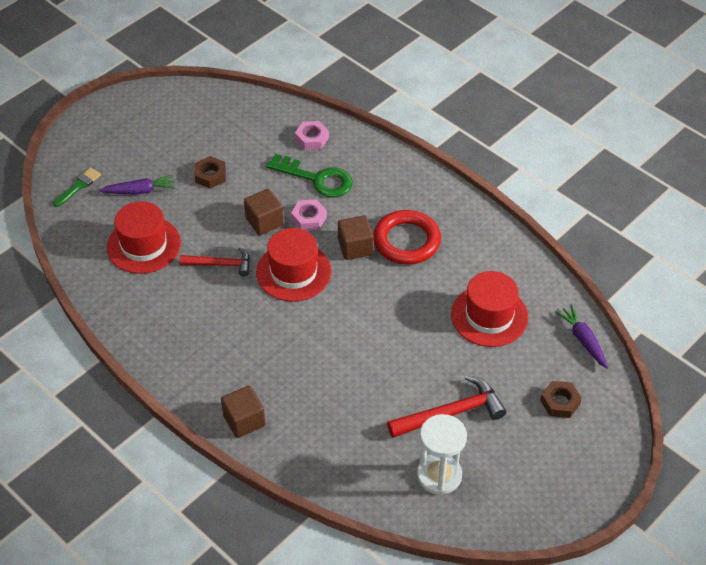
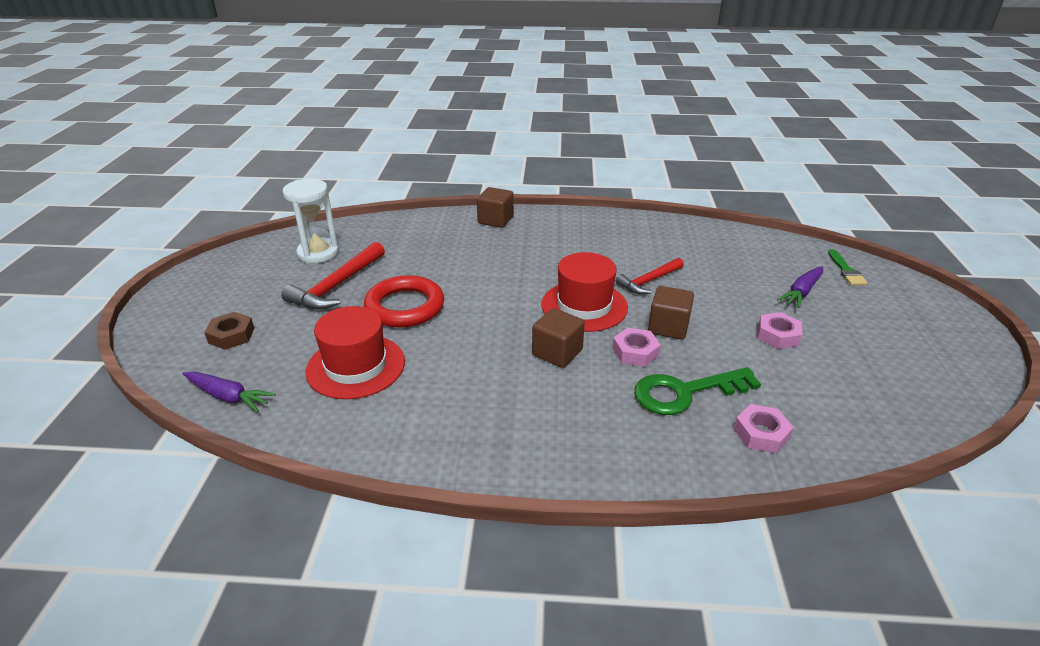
camera: 140 degrees right, 15 degrees down
(144, 245) = (724, 263): red hat -> none
(210, 175) = (778, 335): brown nut -> pink nut
(406, 241) = (513, 386): red ring -> red ring (405, 307)

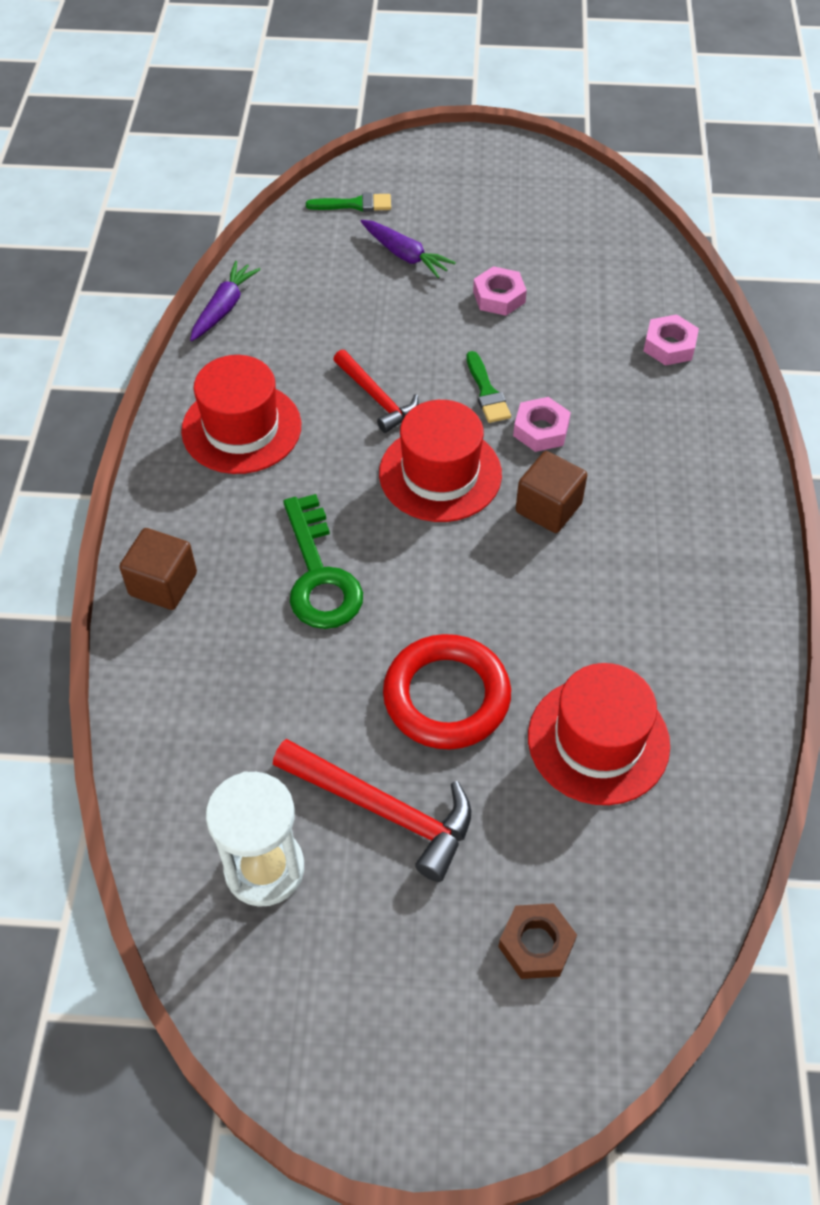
camera: 90 degrees left, 20 degrees up
(228, 397) = (683, 897): purple carrot -> purple carrot (224, 308)
(611, 236) = (241, 428): none -> red hat
(668, 327) = (487, 392): brown cube -> green brush
(685, 392) = (612, 394): green key -> green key (319, 575)

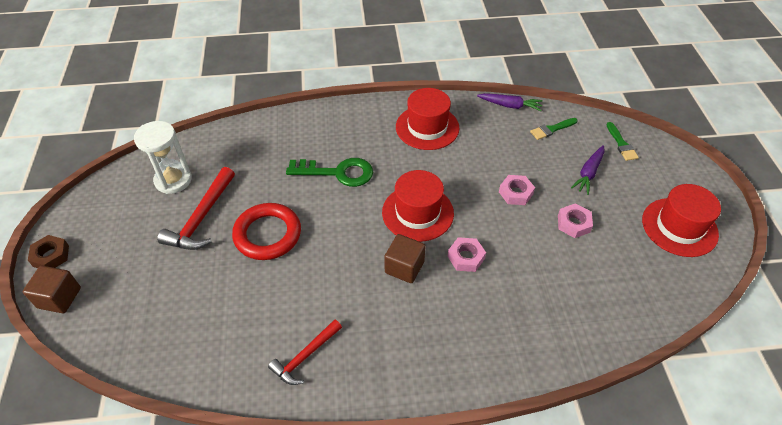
camera: 80 degrees right, 5 degrees down
(163, 584) = (323, 119): brown cube -> brown cube (59, 298)
(319, 575) = (338, 172): green key -> green key turned 150 degrees counterclockwise
(376, 398) = (466, 177): red hammer -> red hammer (305, 356)
(487, 392) = (488, 227): green brush -> green brush (551, 129)
(536, 944) = (125, 288): brown nut -> brown nut (51, 256)
(598, 740) = (243, 306): red hat -> red hat (679, 227)
(669, 346) = (569, 325): pink nut -> pink nut (515, 193)

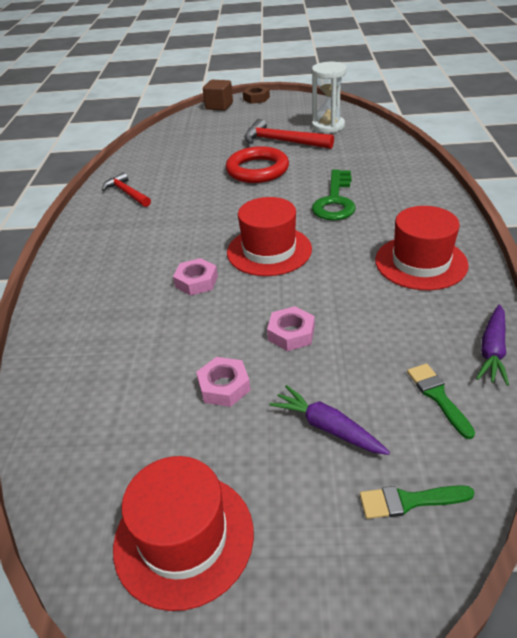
camera: 100 degrees right, 10 degrees down
(404, 267) = (197, 240): brown cube -> none

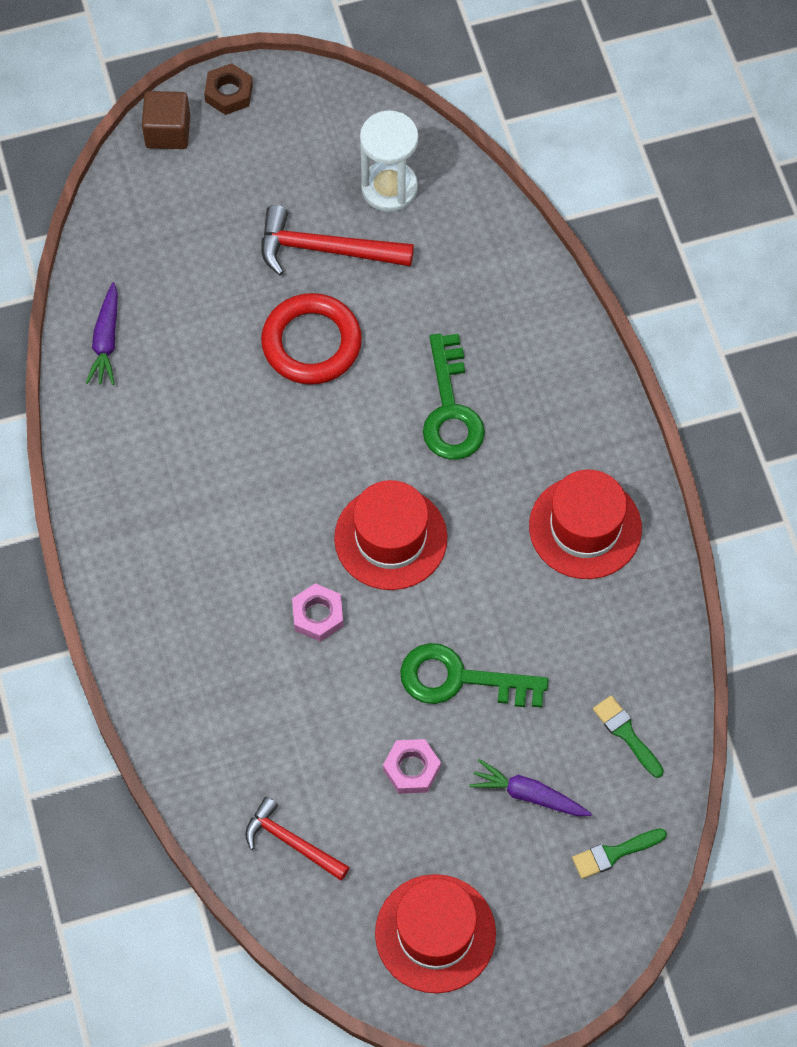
camera: 20 degrees left, 25 degrees up
(127, 193) = (129, 438): red hammer -> red hammer (291, 842)
(291, 333) = (460, 679): pink nut -> green key
(492, 350) = (675, 660): purple carrot -> purple carrot (106, 341)

